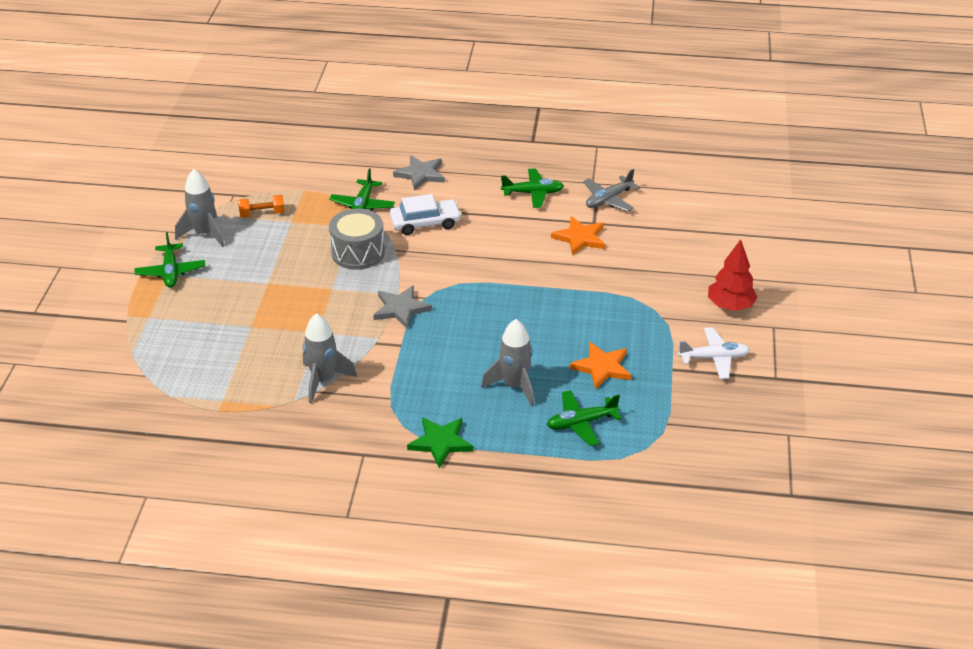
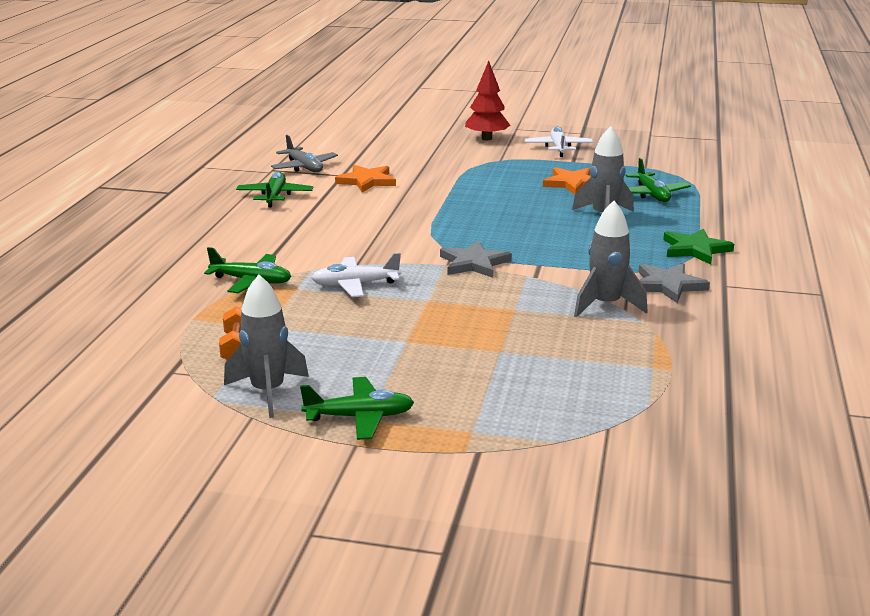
camera: 85 degrees left, 15 degrees down
(358, 252) = (355, 285): grey drum -> white plane
(420, 174) = (200, 248): grey star -> grey star (668, 285)
(425, 223) = (308, 247): white car -> none

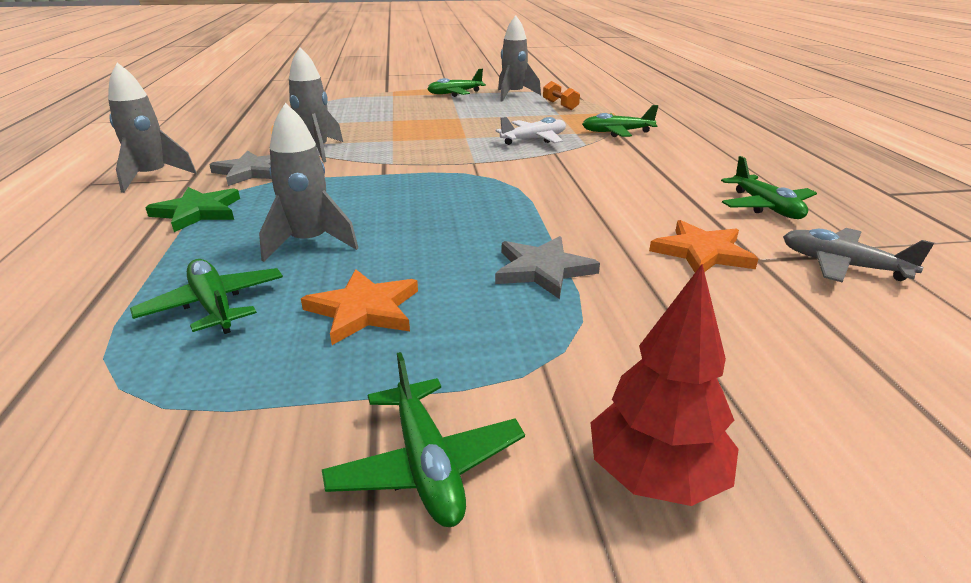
camera: 160 degrees right, 5 degrees up
(474, 263) = (448, 166): grey star -> grey star (543, 270)
(558, 148) = (426, 465): white plane -> green plane
(765, 292) = (152, 177): none -> grey rocket

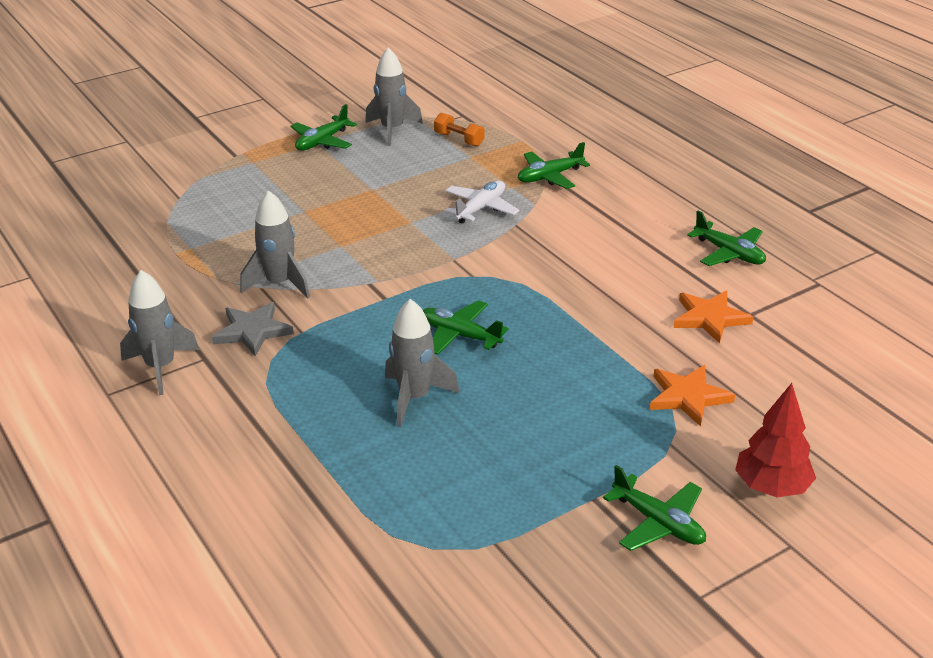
camera: 25 degrees left, 5 degrees up
(198, 212) = (272, 395): green star -> none
(214, 306) = (414, 475): green plane -> green plane (460, 335)
(364, 310) = (524, 442): orange star -> orange star (688, 397)
(543, 270) = (614, 369): grey star -> none
(842, 265) = (804, 303): grey plane -> none

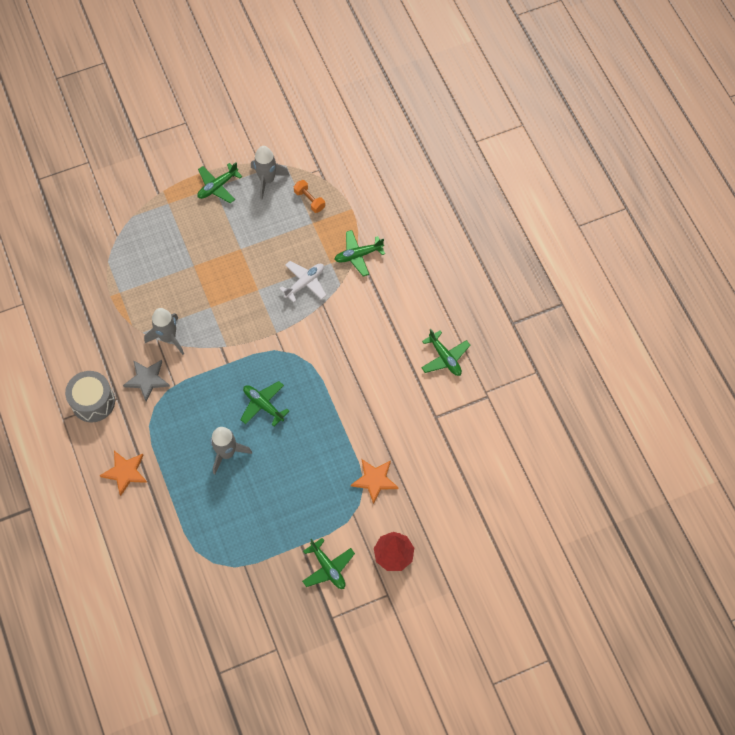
camera: 10 degrees right, 30 degrees up
(160, 367) = (93, 402): grey rocket -> grey drum
(709, 318) = (410, 416): orange star -> orange star (125, 472)

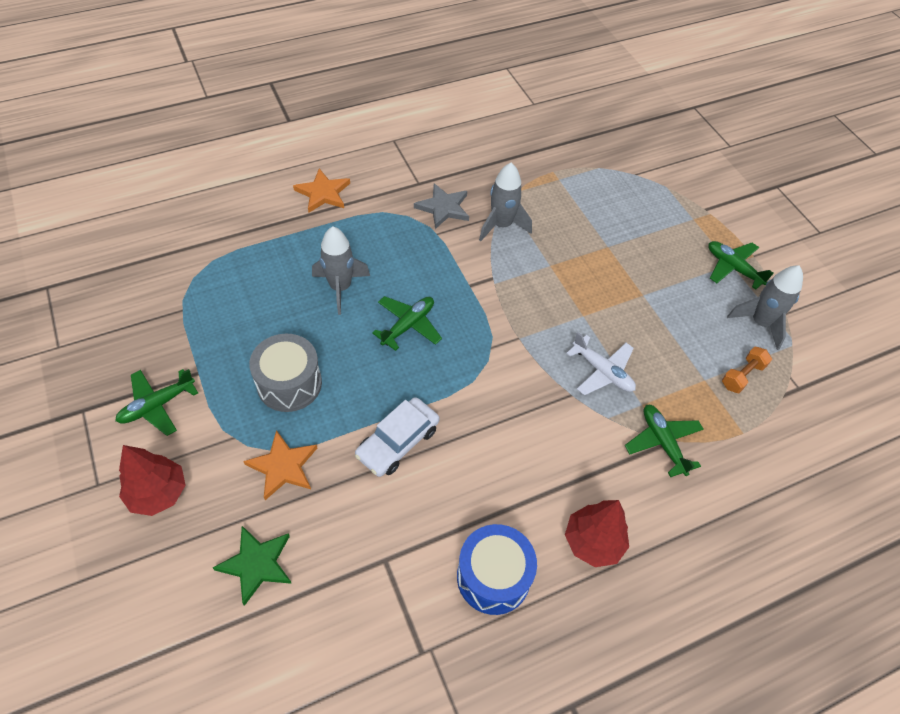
camera: 85 degrees right, 10 degrees down
(93, 402) = (414, 163): grey drum -> grey drum (289, 384)
(357, 411) = (397, 442): none -> white car
(423, 302) = (593, 542): none -> red tree
(439, 489) = (256, 564): none -> green star
(445, 358) = (493, 577): green plane -> blue drum

